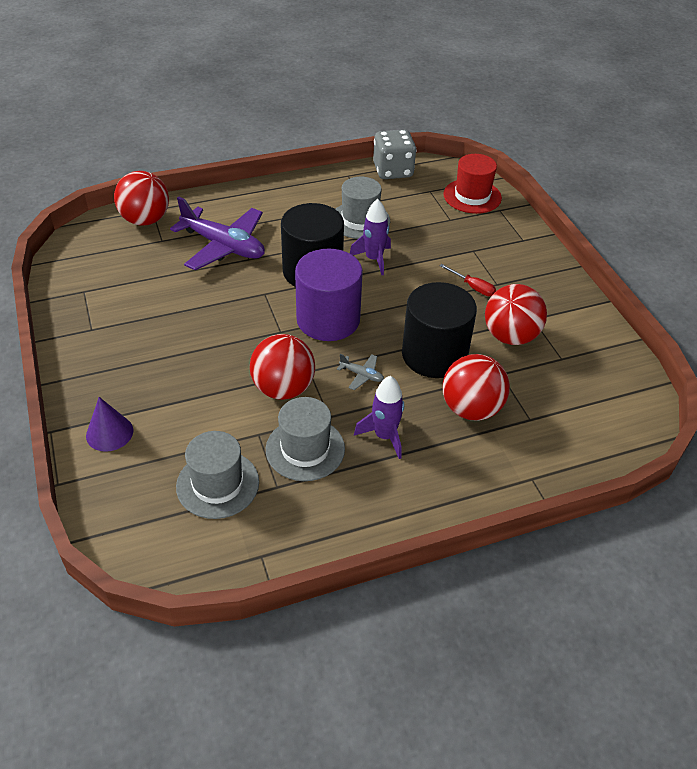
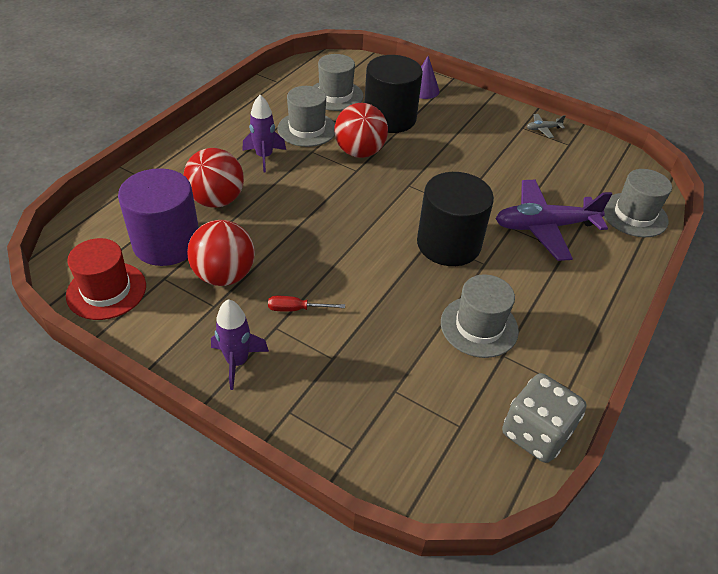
camera: 140 degrees right, 0 degrees up
(145, 220) = (634, 215): red ball -> grey hat
(328, 320) = (386, 210): purple cylinder -> purple cylinder (167, 243)
(361, 375) = (317, 184): grey plane -> grey plane (543, 129)
(373, 259) = (415, 287): purple rocket -> purple rocket (237, 361)
(434, 355) = (277, 225): black cylinder -> black cylinder (390, 118)
(472, 196) = (404, 452): red hat -> red hat (106, 290)

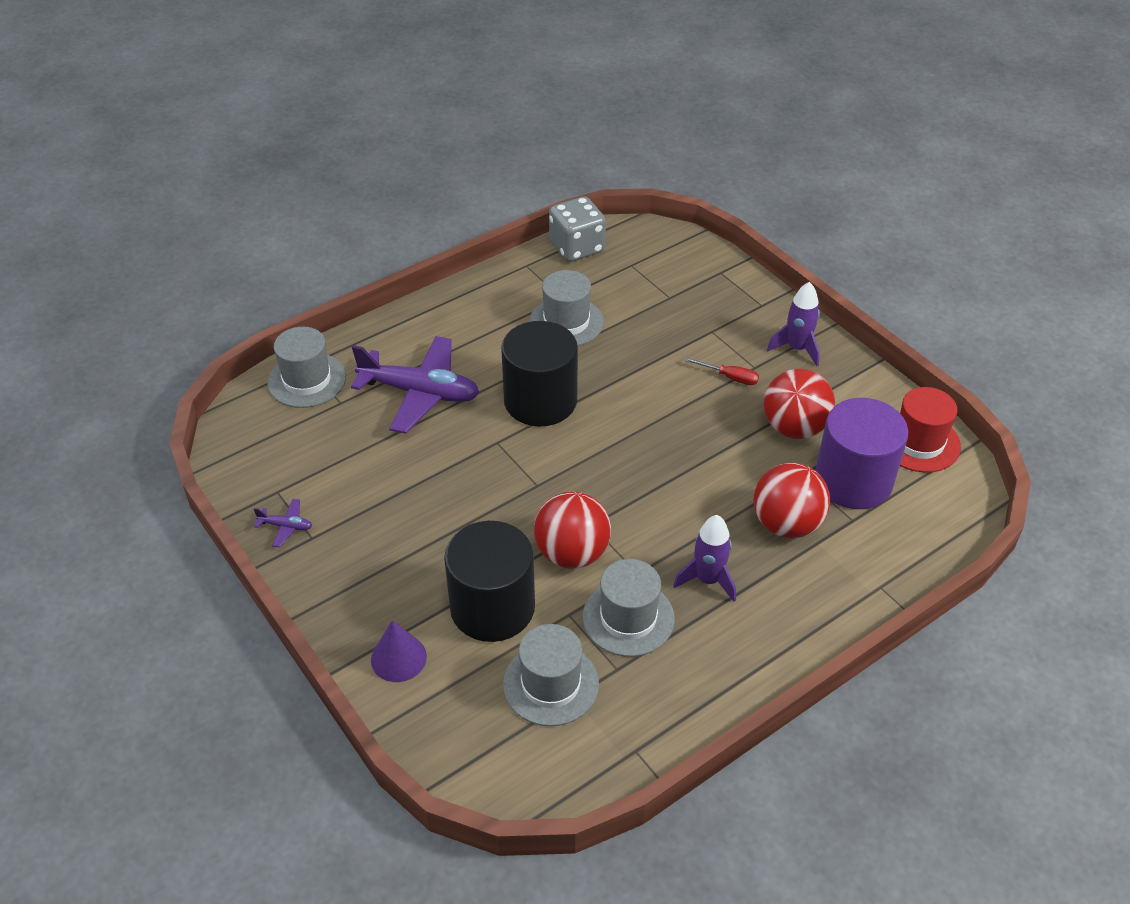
camera: 155 degrees left, 0 degrees up
(543, 129) = (286, 526): grey plane -> purple plane

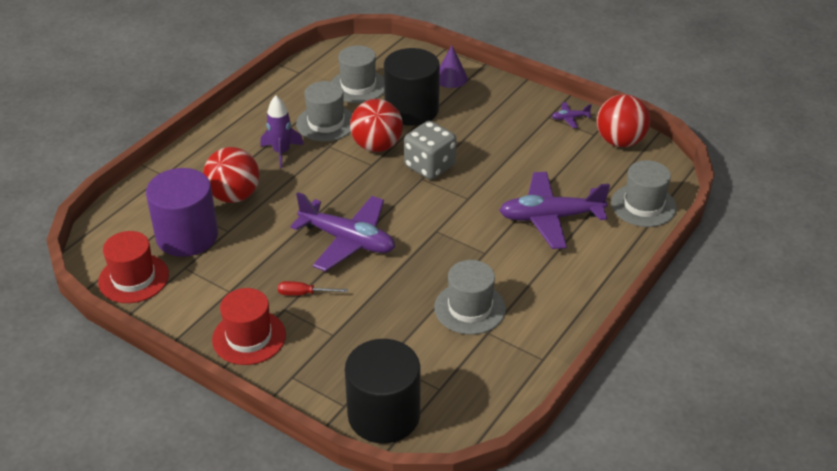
camera: 160 degrees right, 5 degrees down
(540, 401) = (453, 235): black cylinder -> black cylinder (384, 415)
(577, 247) = (505, 394): grey dice -> grey dice (430, 166)
(662, 425) = (348, 240): none -> purple plane
(794, 427) = (239, 265): red ball -> red ball (620, 141)
(796, 348) = (249, 337): purple rocket -> red hat

